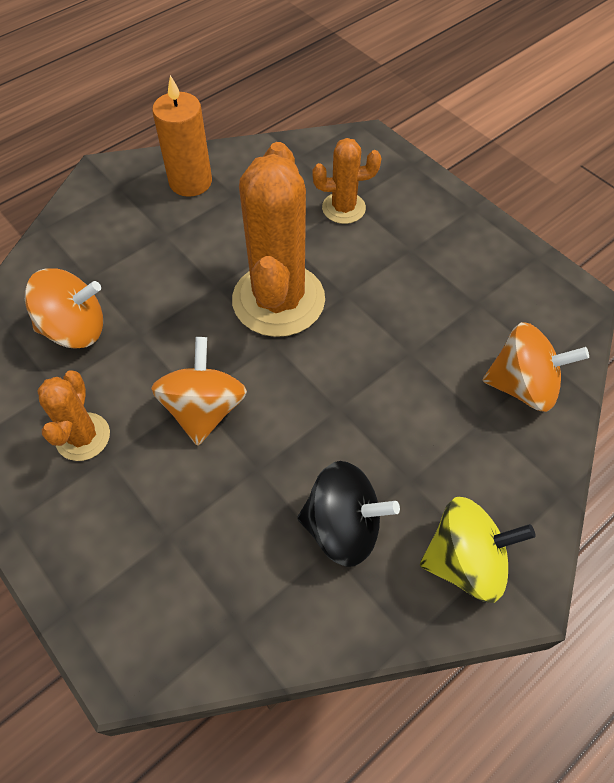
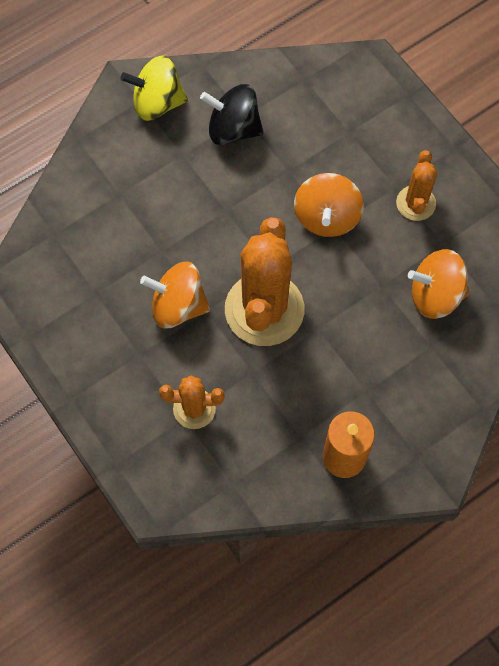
camera: 175 degrees left, 10 degrees up
(522, 386) = (81, 216): orange spinning top -> orange spinning top (178, 306)

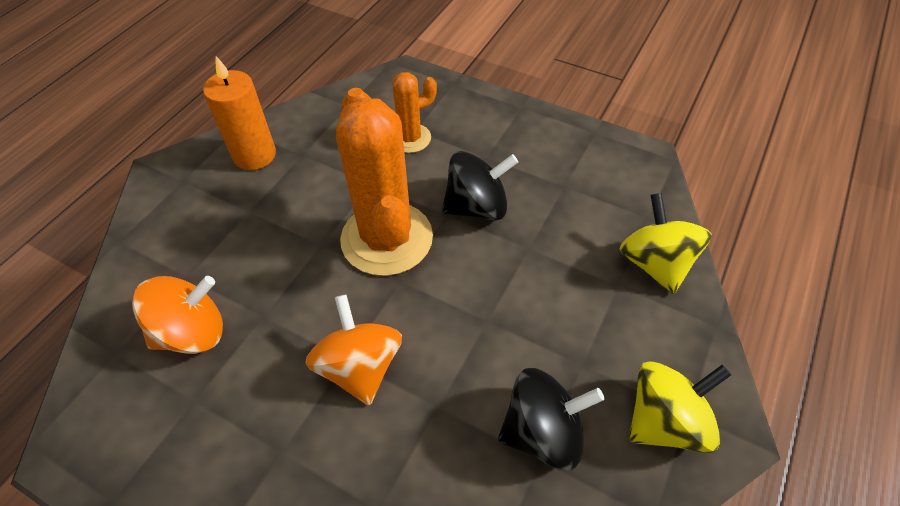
camera: 155 degrees right, 15 degrees down
(80, 197) = (655, 263): none -> yellow spinning top
(178, 306) = (477, 207): orange spinning top -> black spinning top
(415, 203) = (245, 440): orange cactus -> none

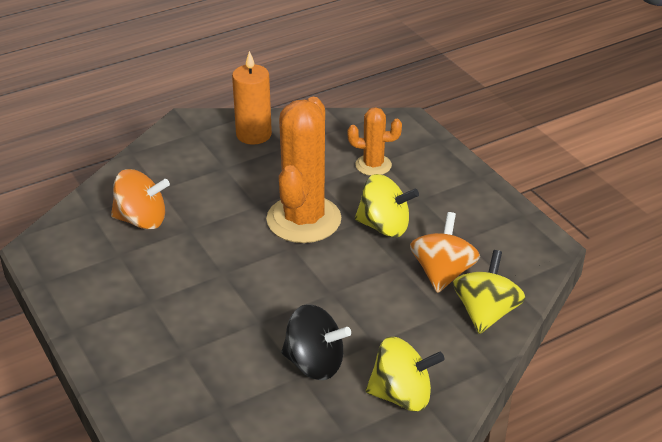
camera: 30 degrees right, 15 degrees down
(360, 367) = (228, 281): orange spinning top -> orange spinning top (442, 273)
(477, 207) = (384, 226): black spinning top -> yellow spinning top

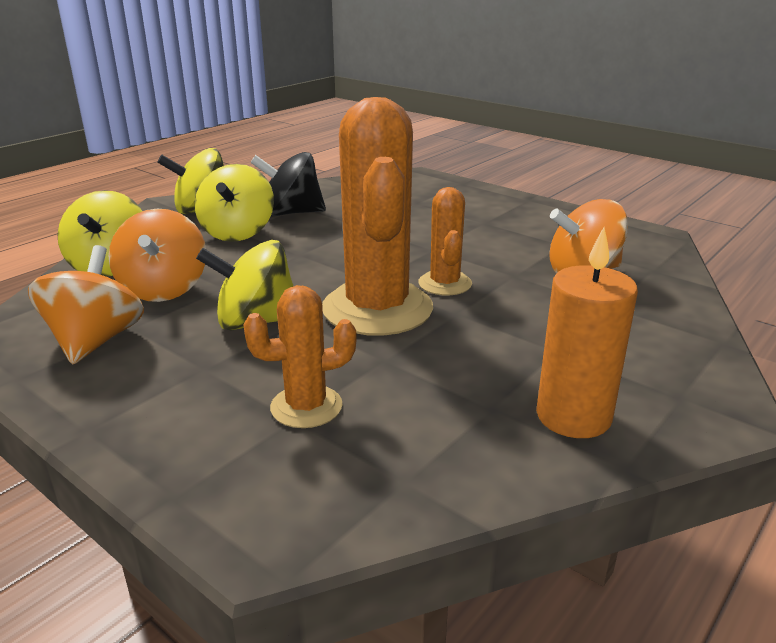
camera: 160 degrees right, 10 degrees down
(244, 232) = (445, 284): none -> orange cactus
(374, 339) = (237, 233): none -> yellow spinning top
(484, 233) = (95, 341): none -> orange spinning top

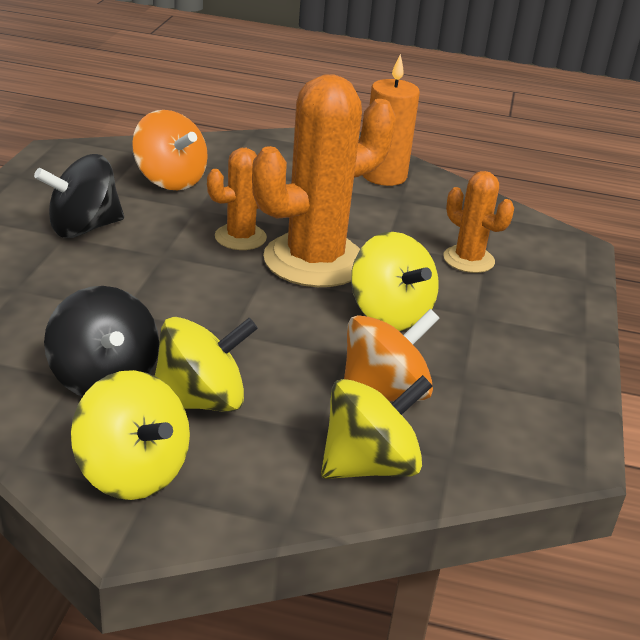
camera: 120 degrees left, 5 degrees up
(95, 341) = (502, 389): orange spinning top -> none
(495, 229) = (83, 228): none -> black spinning top

